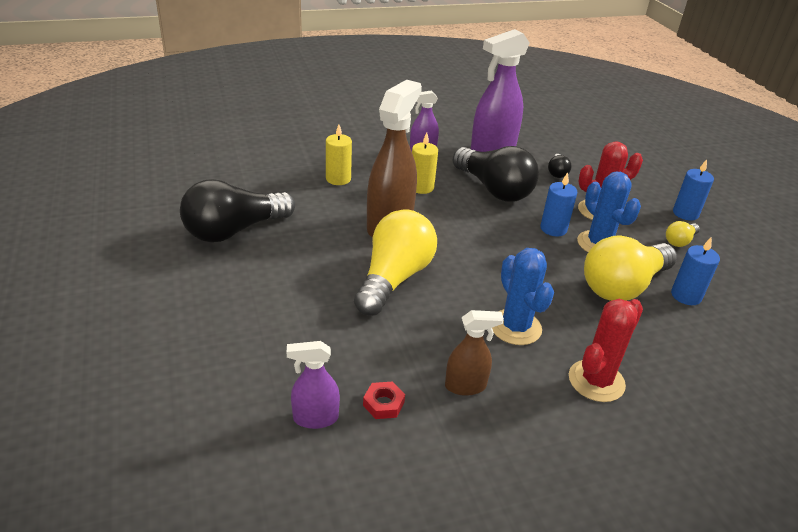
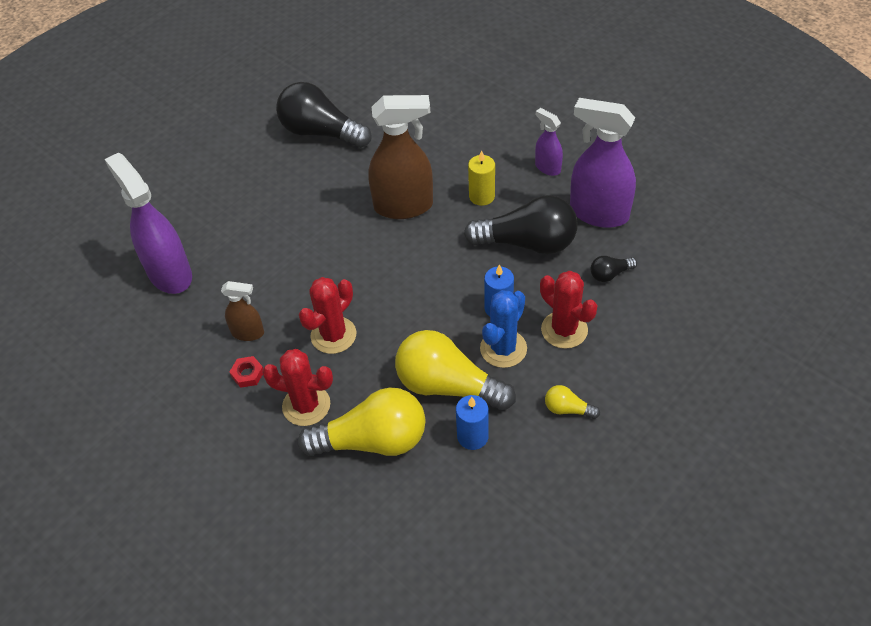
camera: 65 degrees right, 15 degrees up
(315, 418) = (170, 274): purple spray bottle -> purple spray bottle, size x1.94
(338, 179) = (443, 143): yellow candle -> none
(383, 404) = (203, 299): red nut -> red nut (247, 374)
(394, 278) = (337, 242): yellow light bulb -> yellow light bulb (373, 440)
(465, 386) = (248, 333): brown spray bottle -> brown spray bottle turned 45 degrees counterclockwise
(494, 189) = (528, 243): black light bulb -> black light bulb turned 105 degrees counterclockwise
(515, 327) = (333, 335): blue cactus -> red cactus
(685, 213) = (631, 401): blue candle -> none

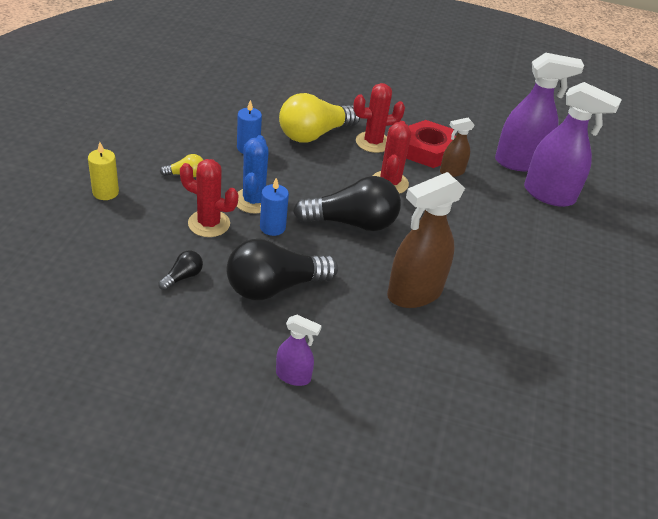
camera: 145 degrees right, 10 degrees down
(247, 374) = (427, 150): red nut -> red nut, size x2.32
(321, 132) = (563, 352): black light bulb -> black light bulb (352, 223)
(448, 386) = (282, 170): yellow light bulb -> none
(481, 196) = (345, 323): yellow candle -> yellow candle (105, 192)
(598, 213) = (215, 335): purple spray bottle -> purple spray bottle (519, 162)

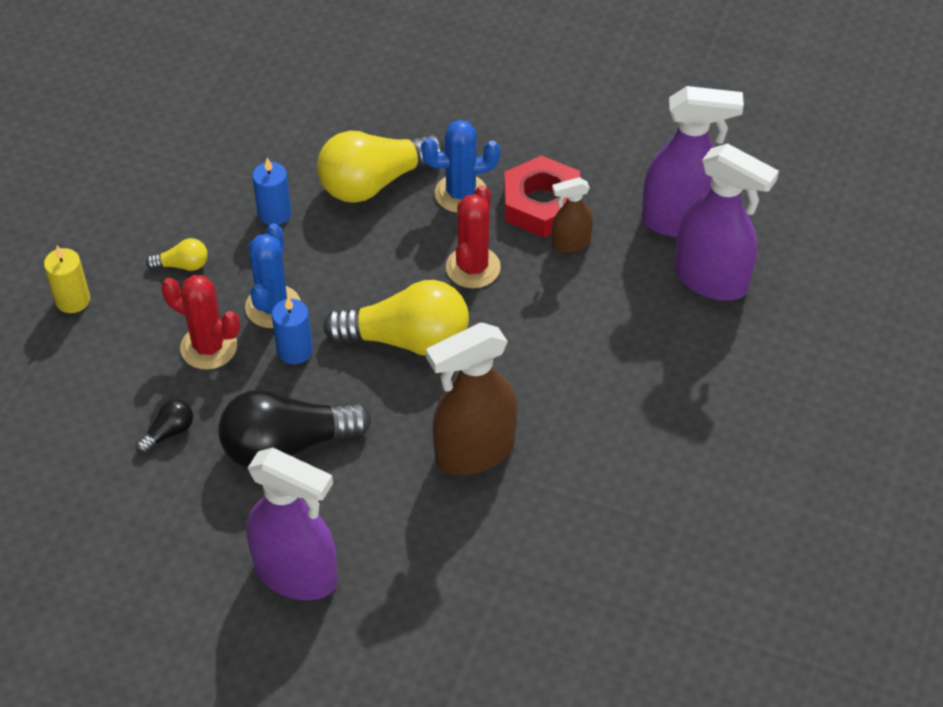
camera: 10 degrees right, 10 degrees up
(293, 376) = (296, 574): purple spray bottle -> purple spray bottle, size x1.94
(352, 223) = (407, 340): black light bulb -> yellow light bulb
(373, 142) = (461, 193): red cactus -> blue cactus

